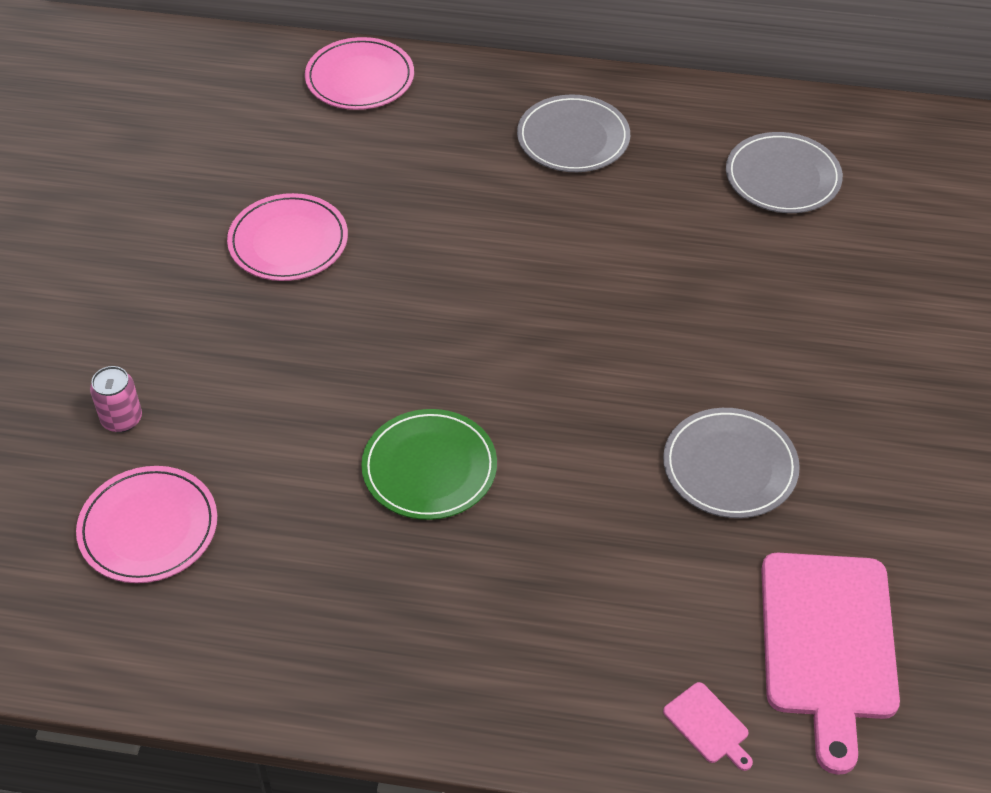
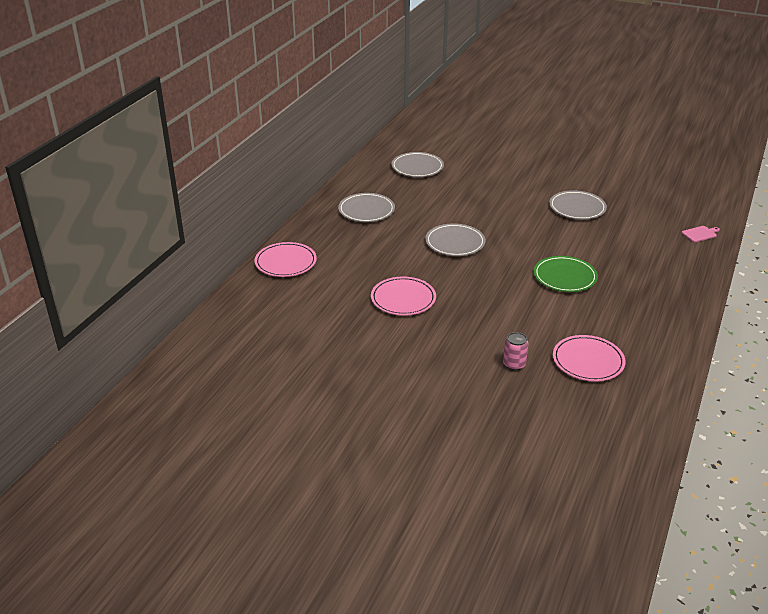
camera: 75 degrees left, 15 degrees down
(501, 281) = (455, 243): none -> grey plate
(827, 644) = (664, 204): pink cutting board -> none

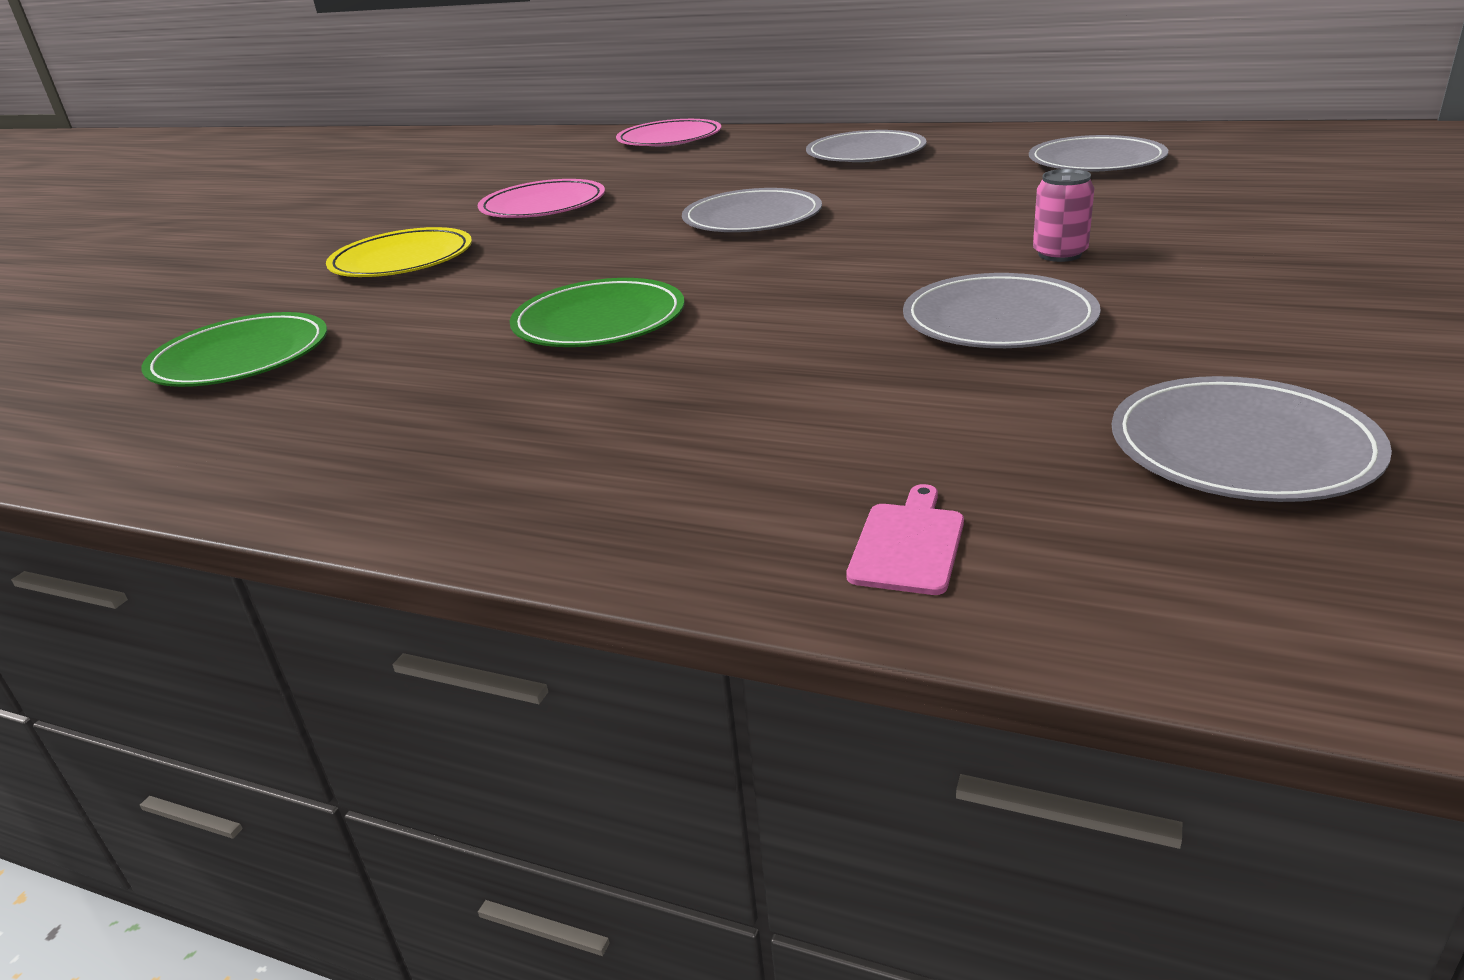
camera: 90 degrees right, 5 degrees down
(475, 335) = (402, 260): none -> yellow plate
(514, 364) = (286, 294): pink can -> pink can (1059, 254)
(588, 361) = (240, 358): pink plate -> green plate
(655, 192) = (1241, 448): none -> grey plate
(700, 234) = (908, 544): pink cutting board -> pink cutting board turned 135 degrees counterclockwise

